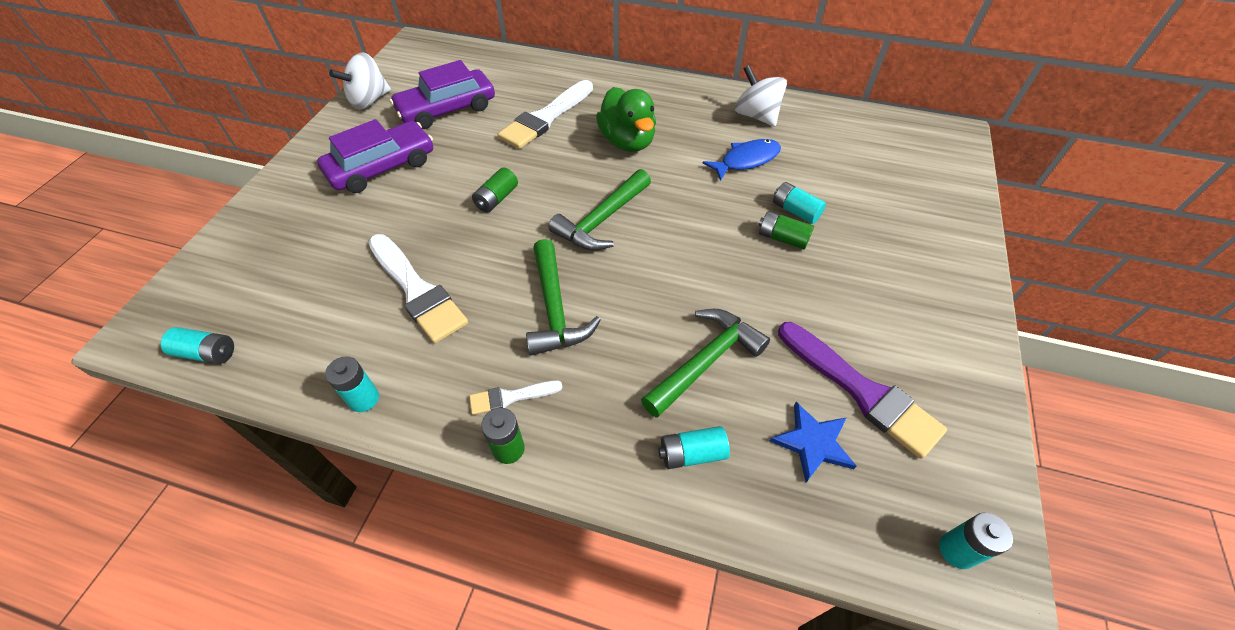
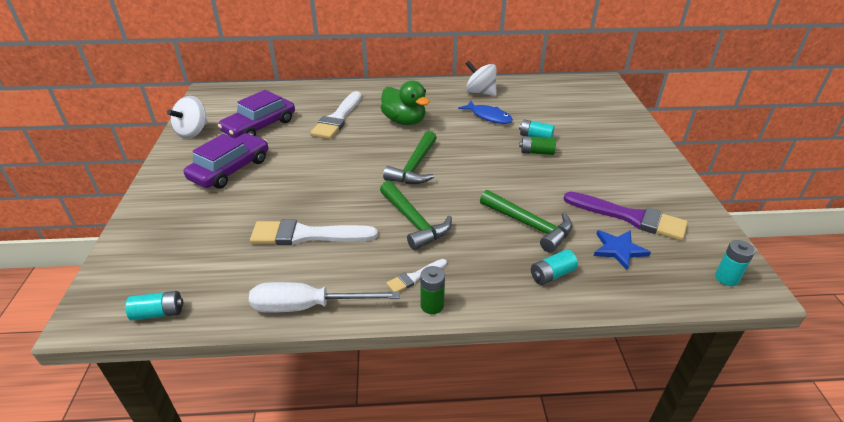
camera: 20 degrees left, 15 degrees down
(364, 399) = (307, 306): turquoise battery -> white screwdriver
(417, 291) = (307, 235): white brush -> white brush turned 150 degrees clockwise
(496, 199) = (332, 170): green battery -> none
(706, 361) = (530, 225): green hammer -> green hammer turned 105 degrees clockwise
(746, 160) = (489, 117): blue fish -> blue fish turned 90 degrees clockwise

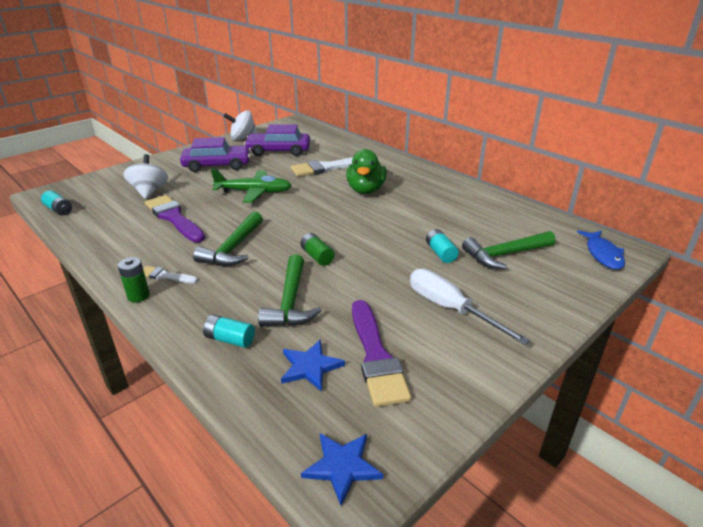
camera: 50 degrees right, 5 degrees down
(307, 235) = (174, 218): white brush -> purple brush
(307, 306) = (99, 250): white screwdriver -> white screwdriver (450, 308)
(324, 172) = (253, 192): none -> green plane
(414, 167) = (306, 220): green hammer -> green hammer (504, 255)
(480, 92) = (470, 200): white spinning top -> white spinning top (149, 191)
(489, 117) = (435, 219): blue fish -> blue fish (602, 254)
(536, 152) = (414, 263): green battery -> green battery (317, 256)
(726, 278) = (342, 466): turquoise battery -> blue star

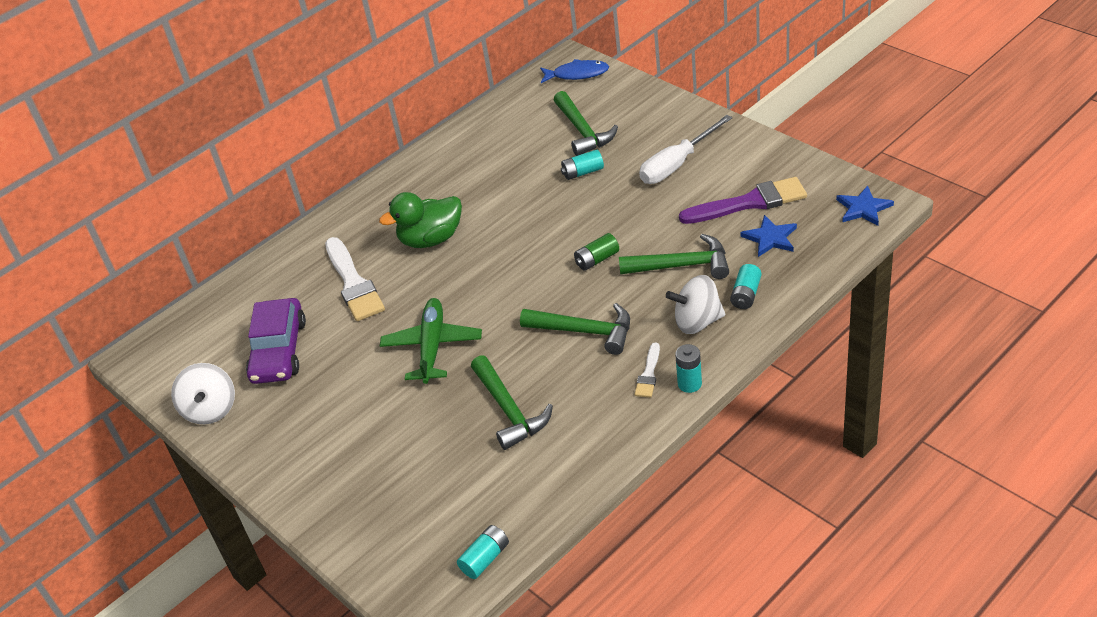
camera: 85 degrees left, 10 degrees up
(138, 296) = (689, 384): green battery -> turquoise battery
(149, 191) = (424, 467): white spinning top -> white spinning top (697, 322)
(174, 218) = (509, 410): purple brush -> green hammer
(217, 165) = (330, 413): purple car -> none
(366, 190) = (431, 239): green duck -> green duck turned 150 degrees clockwise

